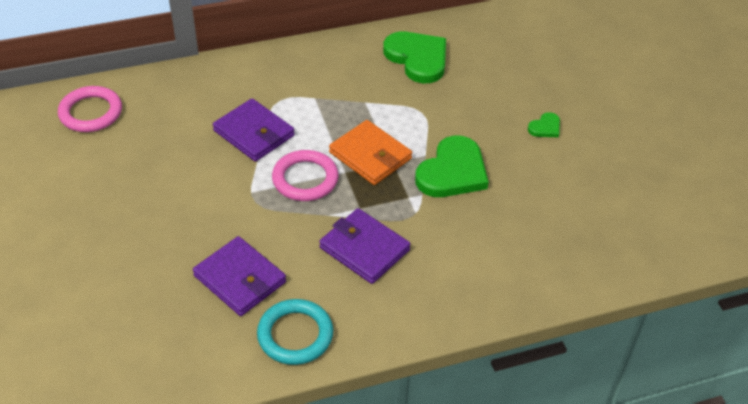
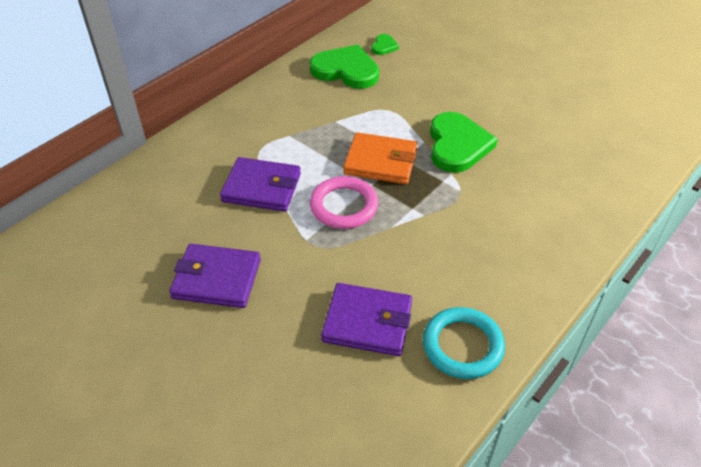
camera: 30 degrees left, 0 degrees up
(91, 113) = (80, 239): pink ring -> none
(364, 249) = (448, 240): purple wallet -> purple wallet (217, 279)
(545, 127) = (492, 82): green heart -> green heart (384, 46)

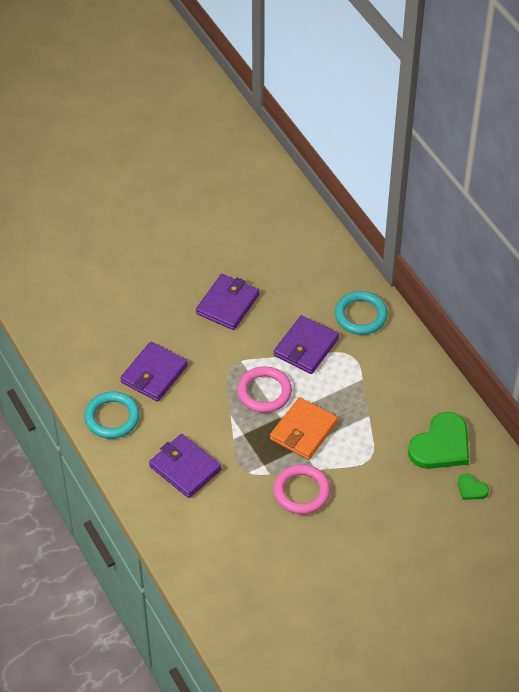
camera: 110 degrees right, 5 degrees up
(198, 155) = (361, 315): none -> turquoise ring
(457, 145) = (301, 492): green heart -> pink ring
(490, 245) = (185, 468): none -> purple wallet

